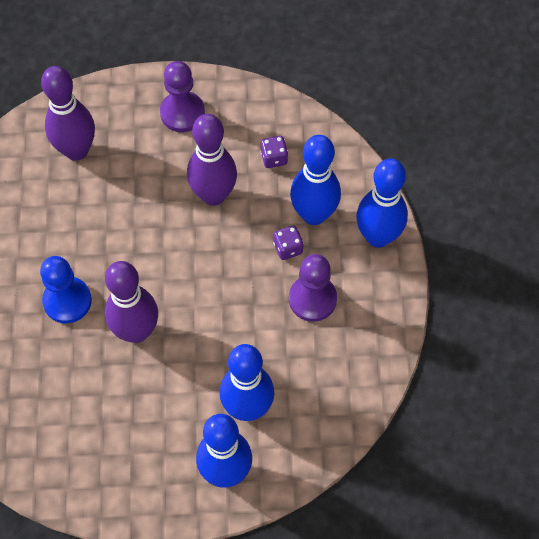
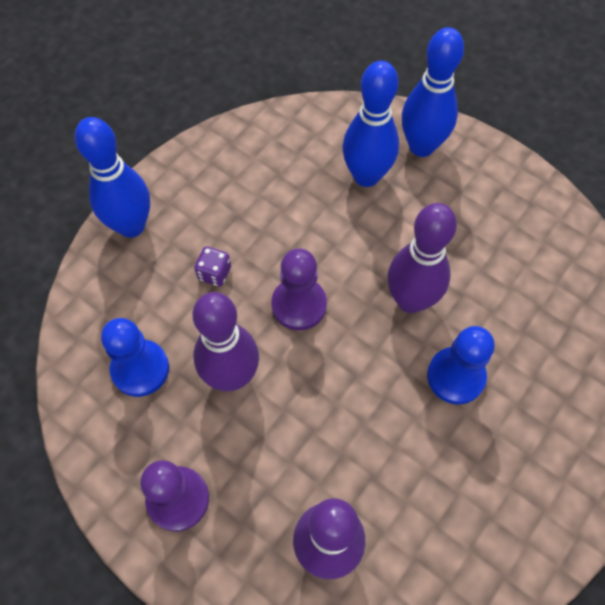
camera: 140 degrees left, 0 degrees up
(274, 158) = (140, 369): purple dice -> blue pawn
(312, 299) = (237, 217): purple pawn -> purple pawn (299, 305)
(314, 214) = (162, 285): blue bowling pin -> none

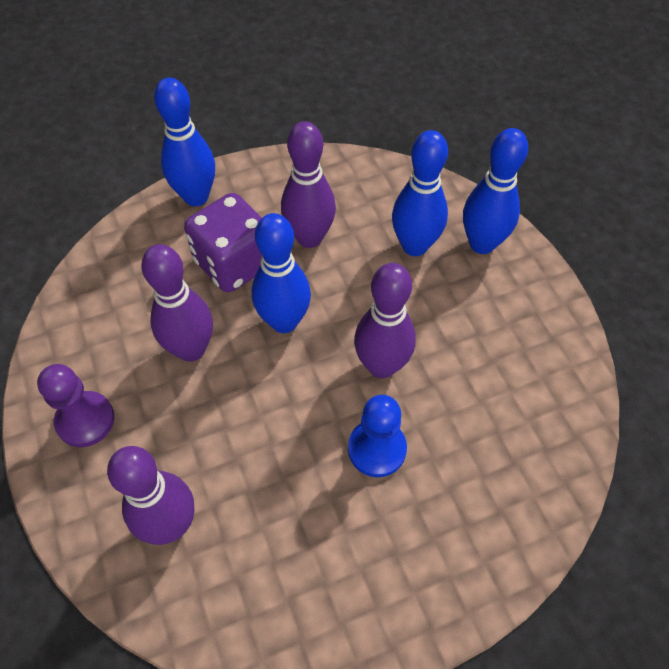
camera: 30 degrees right, 5 degrees down
(140, 369) = (127, 307): blue pawn -> none
(214, 273) = (234, 263): purple dice -> purple dice, size x2.42
(268, 214) = (309, 237): none -> purple bowling pin
(299, 305) = (284, 321): purple pawn -> blue bowling pin

